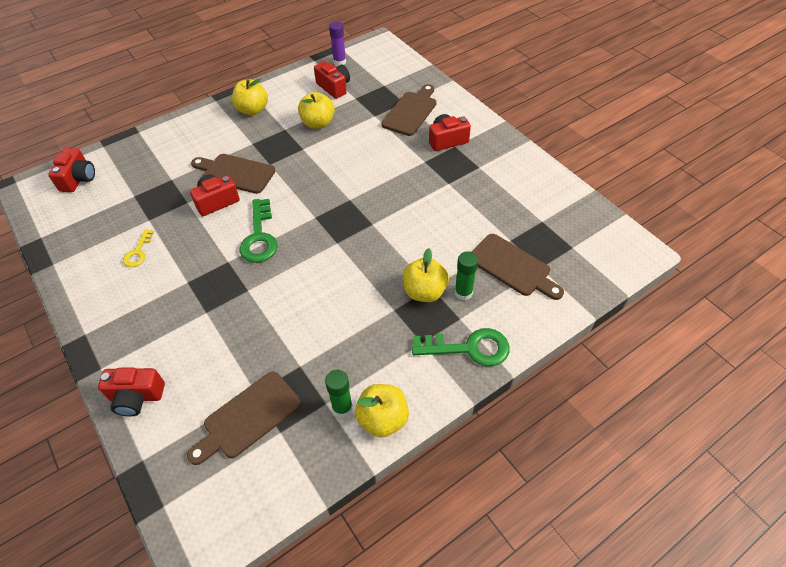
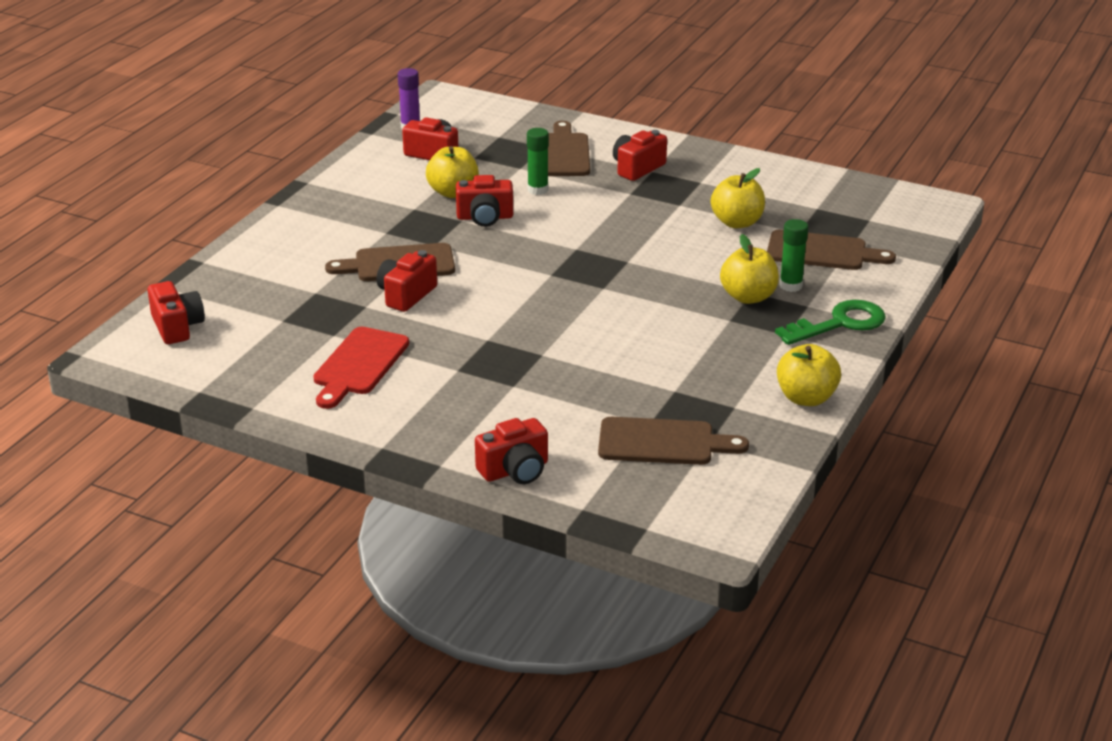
camera: 30 degrees left, 20 degrees down
(138, 252) = (359, 365): yellow key -> red cutting board
(248, 417) = (662, 442): brown cutting board -> brown cutting board turned 105 degrees counterclockwise
(252, 110) = (345, 201): yellow apple -> yellow apple (737, 222)
(259, 237) = (502, 309): green key -> none
(318, 151) = (485, 217): none -> red camera
(342, 407) = (755, 404): green glue stick -> green glue stick (538, 190)

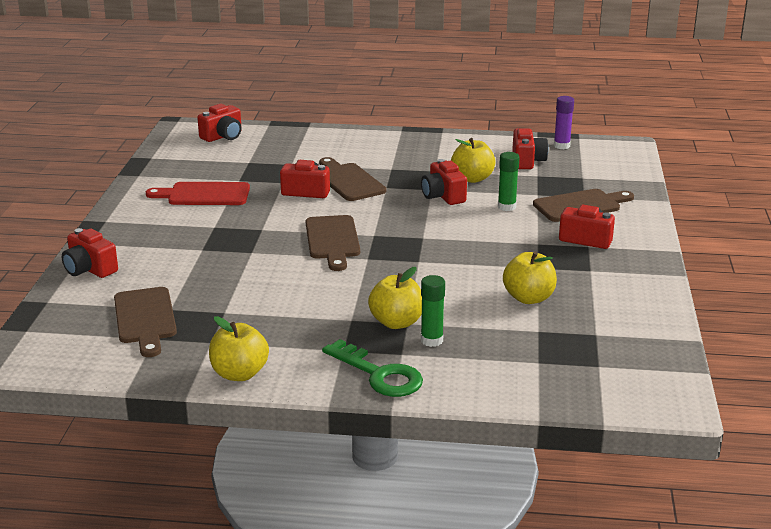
camera: 70 degrees right, 5 degrees down
(822, 252) = (509, 348): brown cutting board -> brown cutting board (332, 240)

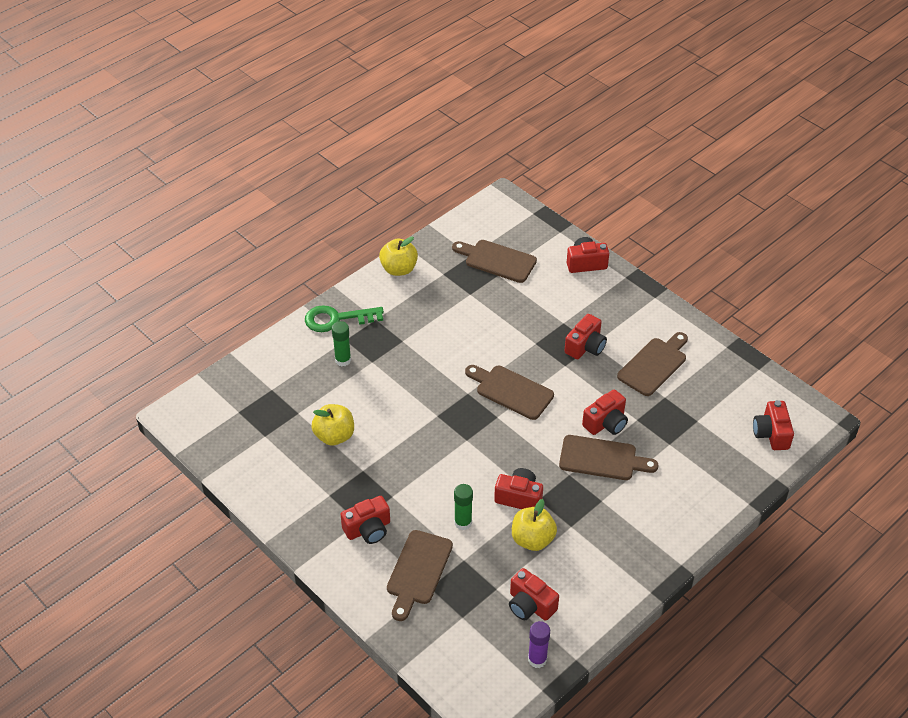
camera: 130 degrees right, 20 degrees up
(204, 194) = (654, 365): red cutting board -> brown cutting board
(222, 228) = (585, 346): none -> red camera
(396, 322) = (377, 357): yellow apple -> none

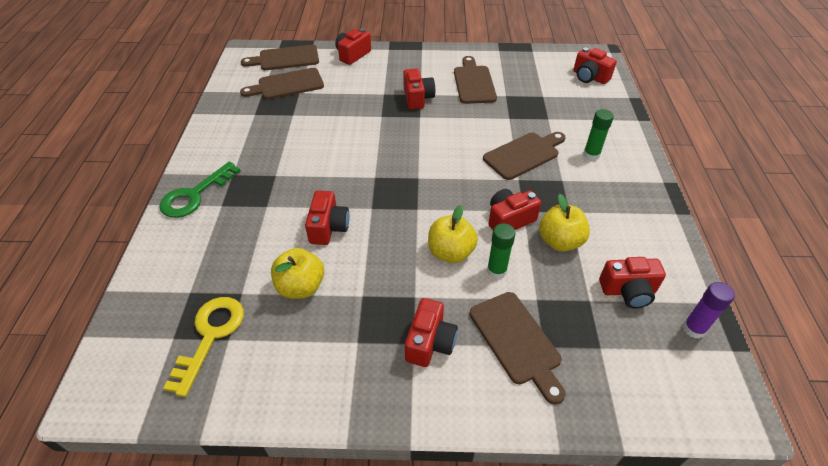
camera: 45 degrees left, 0 degrees up
(257, 426) = (210, 336): none -> yellow key
(343, 360) = (237, 222): green glue stick -> green glue stick (591, 155)
(399, 269) = (212, 130): yellow apple -> yellow apple (450, 252)
(511, 391) = (405, 155): brown cutting board -> brown cutting board (285, 58)
(606, 423) = (494, 132): red camera -> red camera (328, 227)

